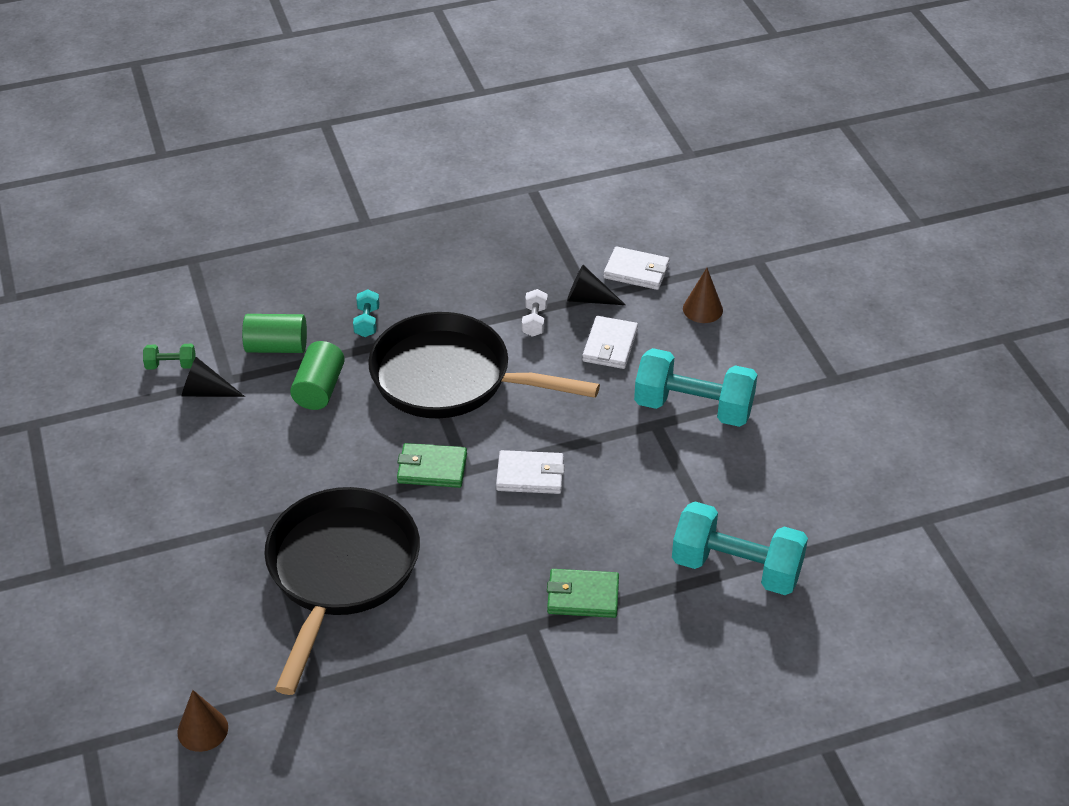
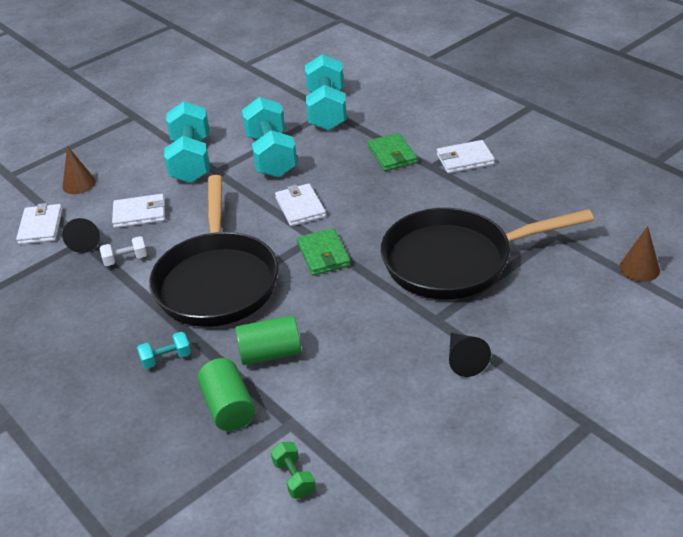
camera: 110 degrees left, 5 degrees down
(206, 392) = (316, 431): black cone -> black cone (464, 360)
(522, 666) = (465, 160): none -> white wallet
(657, 481) = (271, 155): none -> turquoise dumbbell

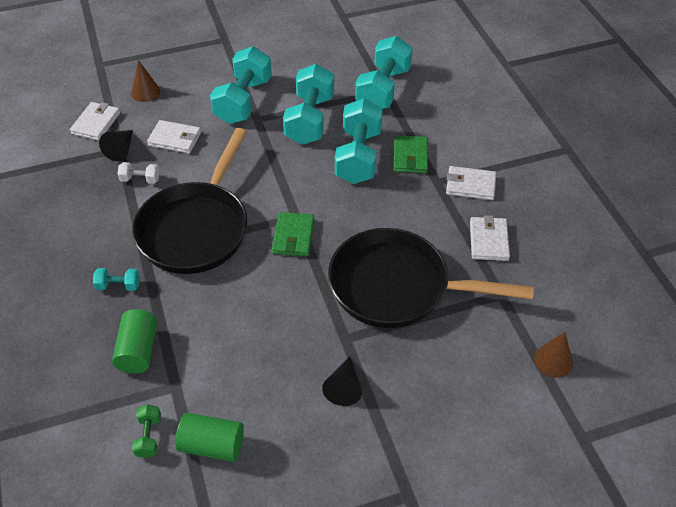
camera: 20 degrees right, 10 degrees up
(270, 353) = (197, 314): green cylinder -> green cylinder (212, 445)
(300, 207) = (302, 182): white wallet -> white wallet (488, 241)
(341, 170) = (358, 156): none -> turquoise dumbbell

